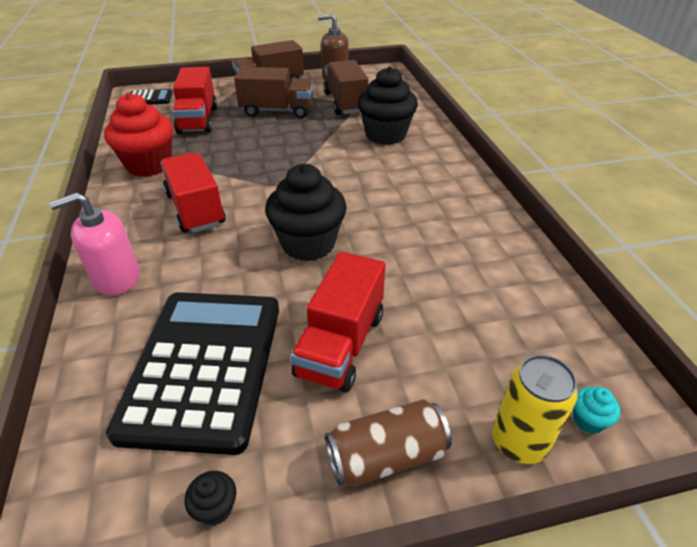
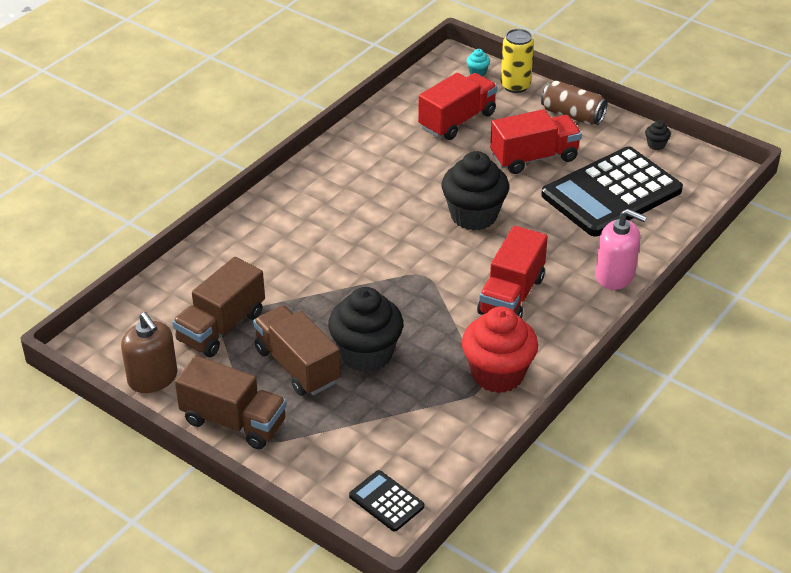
camera: 130 degrees left, 0 degrees up
(198, 120) = (385, 412): red truck -> red truck (457, 121)
(385, 135) = (266, 261): black cupcake -> black cupcake (366, 354)

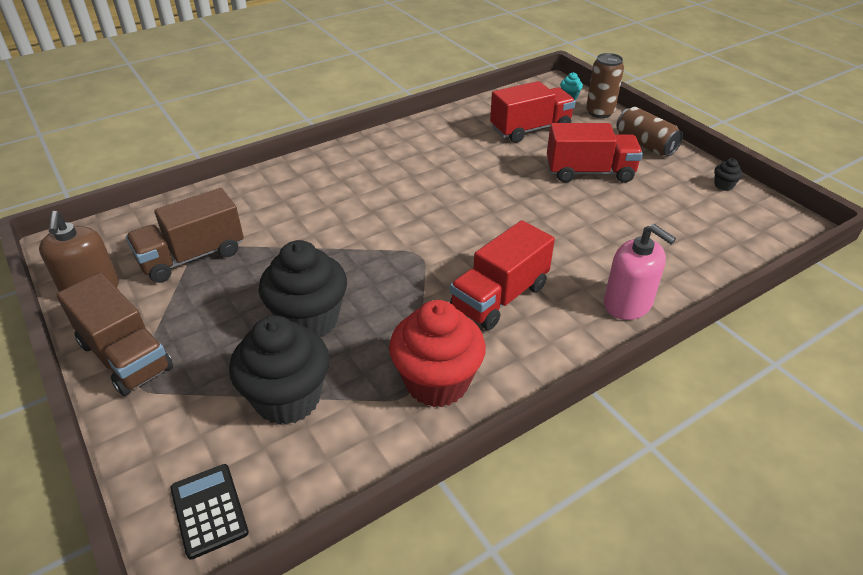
camera: 20 degrees right, 0 degrees up
(297, 366) = (232, 314): brown truck -> none
(473, 216) = (502, 210): black cupcake -> black cupcake (288, 398)
(515, 86) = (599, 112): yellow can -> brown can
(611, 193) = (657, 220): black calculator -> none

